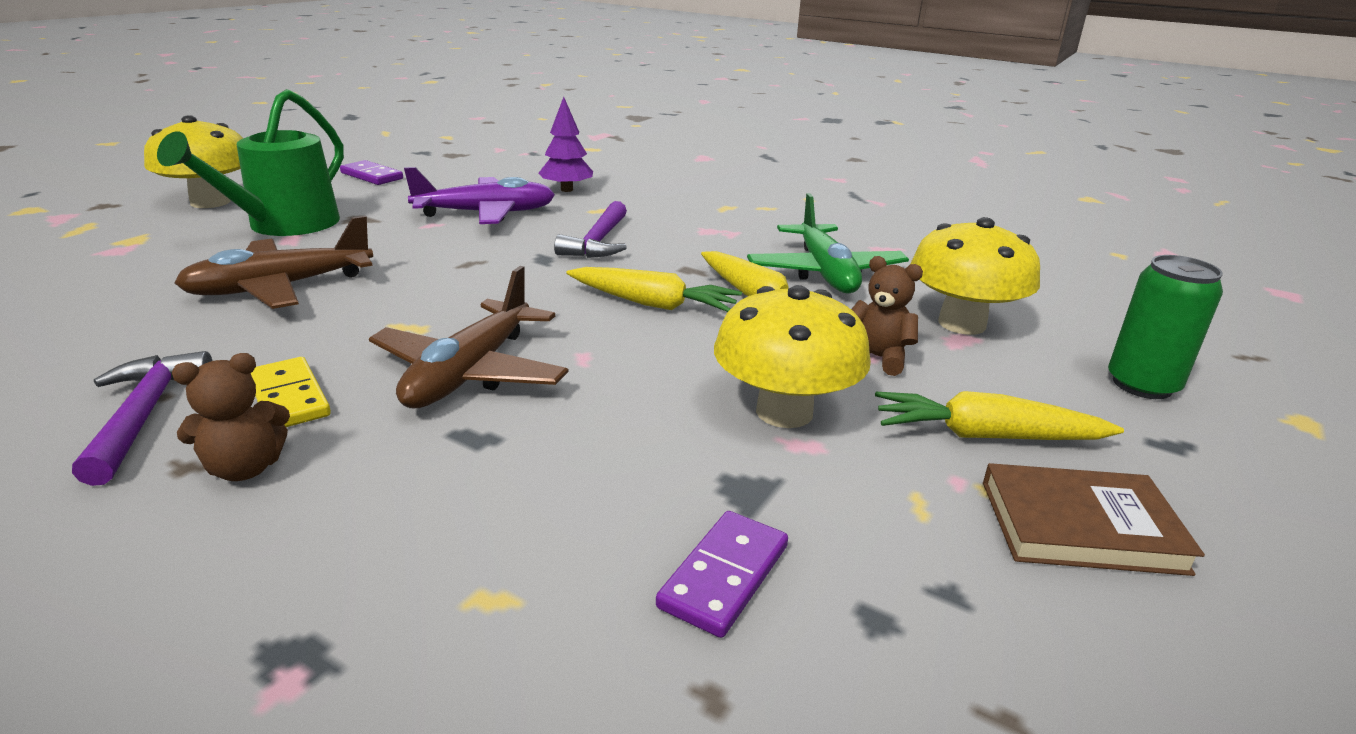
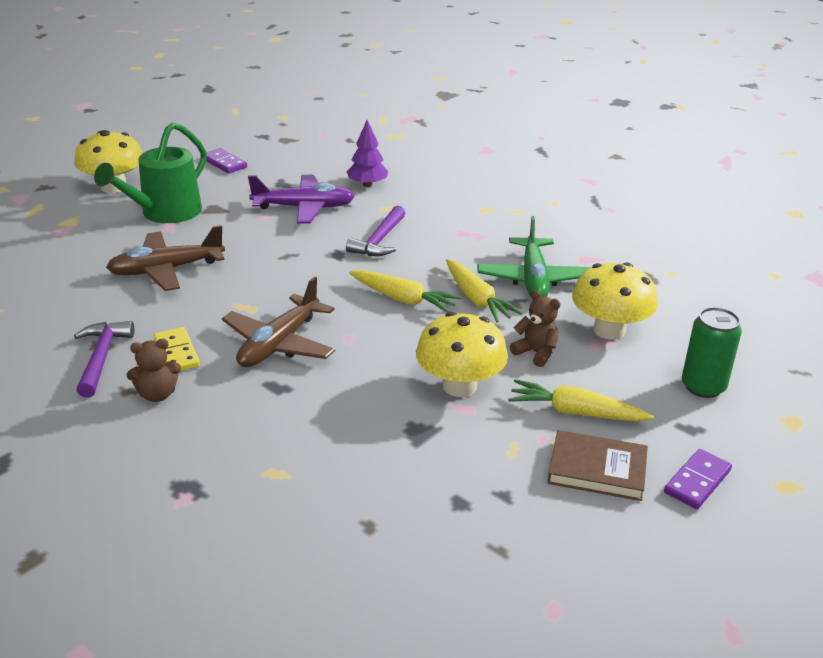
camera: 10 degrees right, 5 degrees up
(724, 576) = (392, 475): purple domino -> purple domino (697, 481)

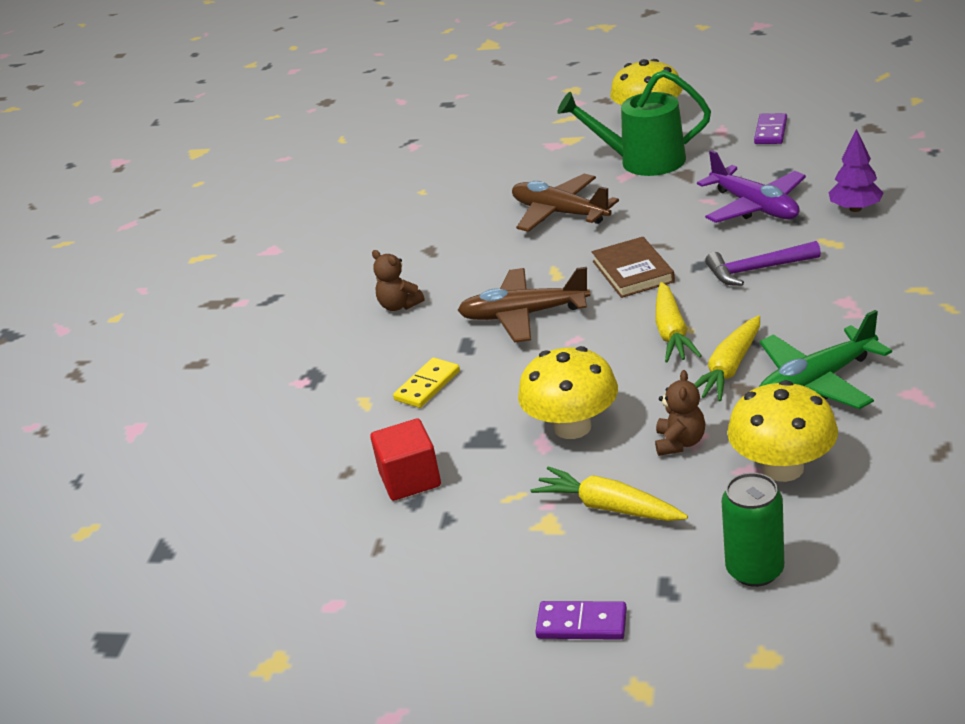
camera: 65 degrees right, 0 degrees up
(101, 358) = (415, 260): purple hammer -> none
(177, 353) = (457, 283): yellow domino -> yellow domino (427, 386)
(426, 493) = (410, 479): none -> red cube
(576, 412) = (609, 507): yellow carrot -> yellow carrot turned 45 degrees counterclockwise
(597, 469) = (534, 555): brown book -> brown book (633, 271)

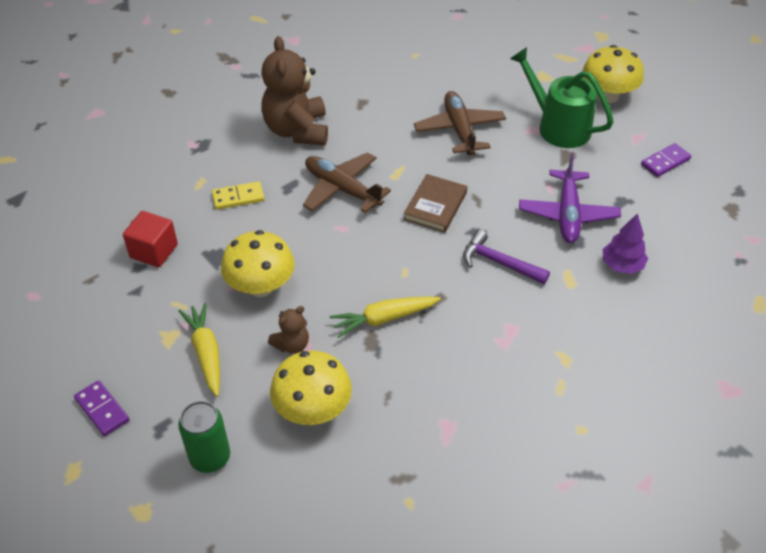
camera: 35 degrees right, 15 degrees up
(399, 305) = (297, 130): brown teddy bear -> brown teddy bear, size x2.10
(672, 332) = (392, 267): yellow carrot -> none
(817, 382) = (412, 370): green plane -> none

